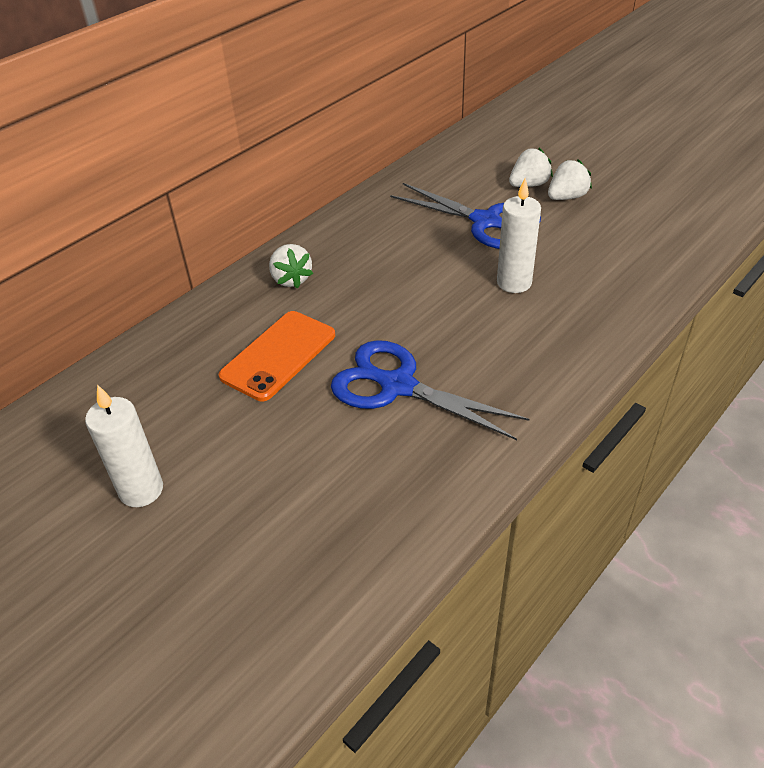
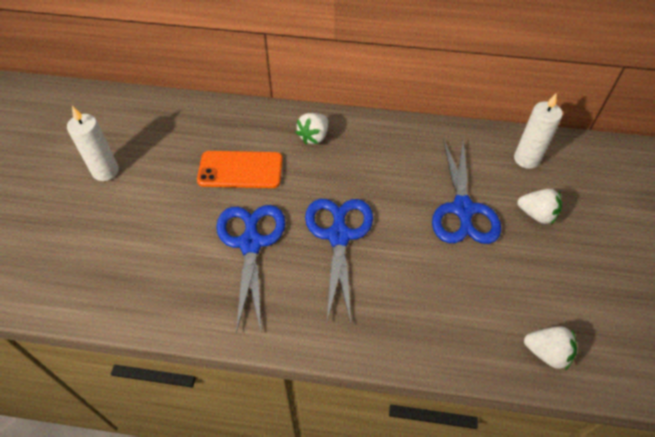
camera: 55 degrees right, 10 degrees up
(447, 314) = (339, 236): none -> blue scissors
(514, 283) = (403, 260): white candle -> white candle (526, 159)
(567, 197) = (543, 247): white strawberry -> white strawberry (547, 353)

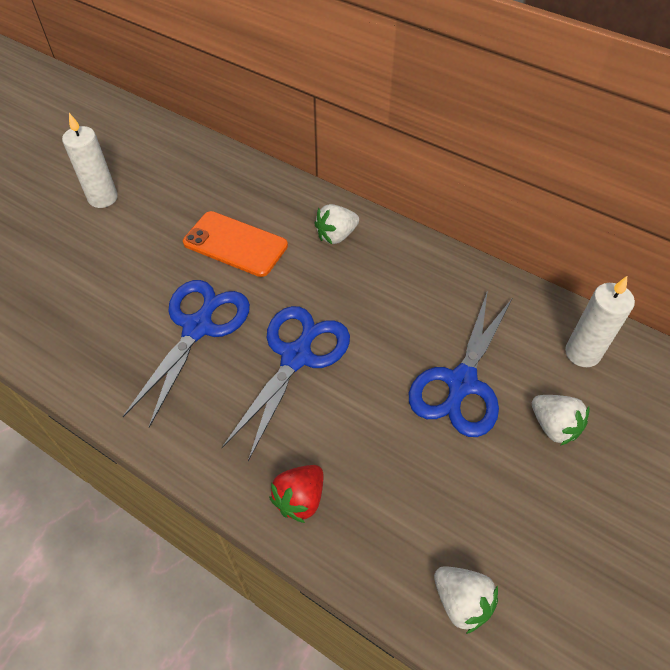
camera: 25 degrees right, 0 degrees up
(403, 334) = (300, 499): none -> red strawberry

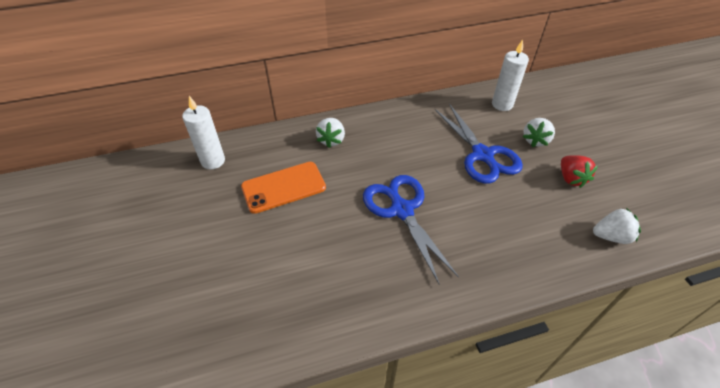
camera: 50 degrees left, 5 degrees down
(103, 198) = (151, 233): white candle -> white candle (213, 161)
(198, 327) = (331, 245): blue scissors -> none
(300, 499) = (503, 267): red strawberry -> red strawberry (571, 178)
(554, 426) = (535, 140): white strawberry -> white strawberry turned 120 degrees clockwise

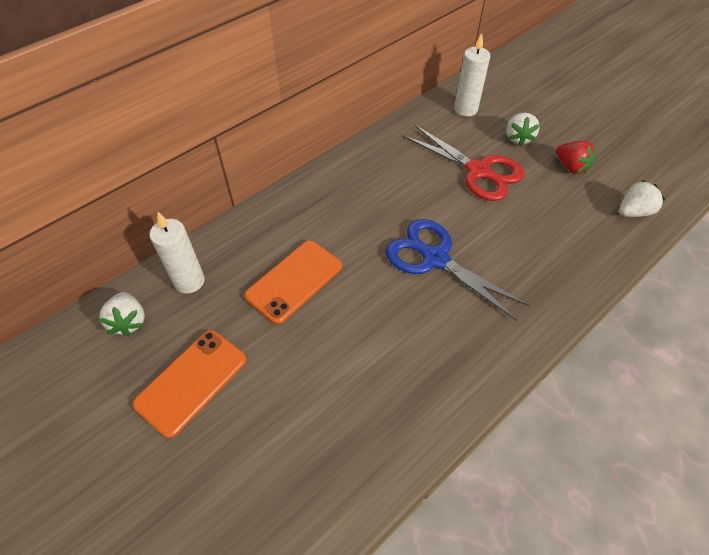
camera: 25 degrees left, 5 degrees up
(169, 229) = (191, 381): none -> orange phone
(331, 140) = (313, 208): white strawberry -> white strawberry (129, 321)
(482, 155) = (478, 171): blue scissors -> red scissors

